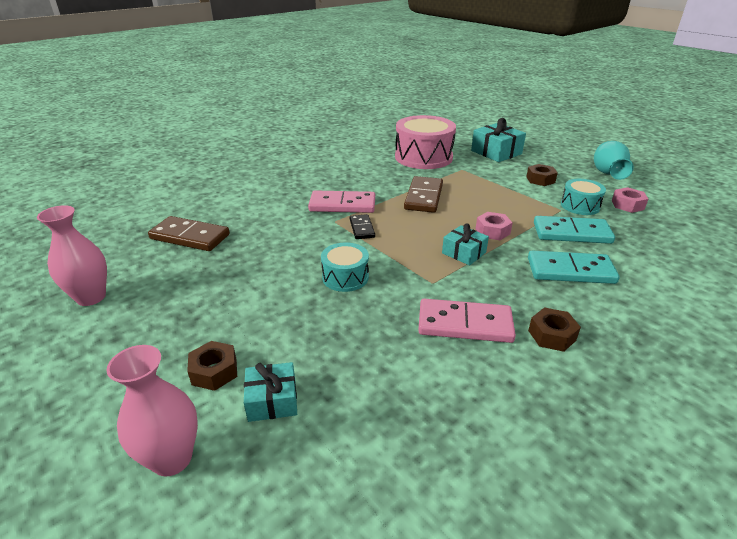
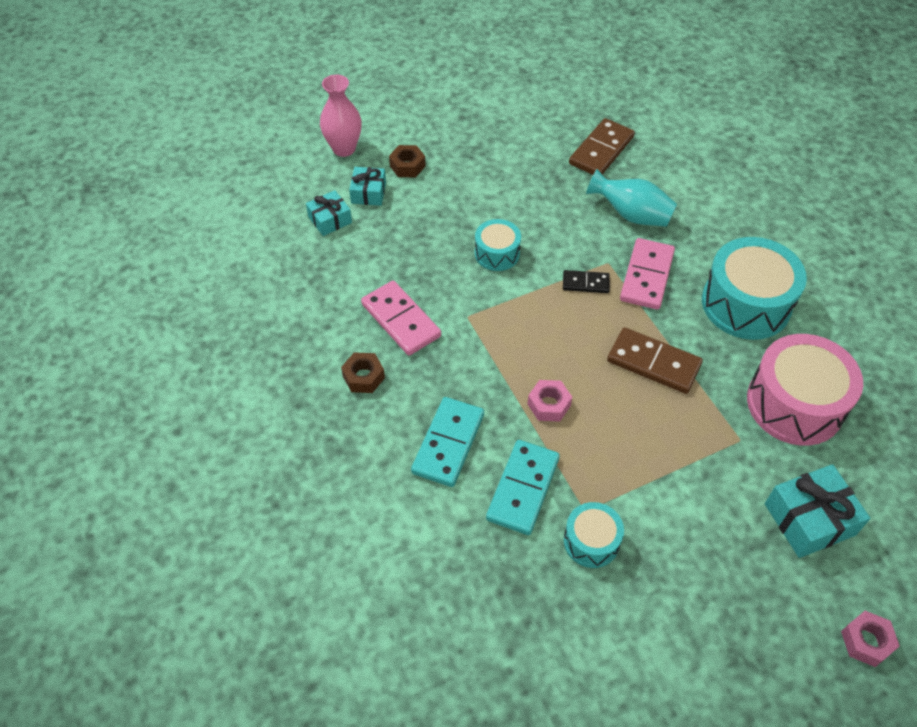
camera: 105 degrees right, 20 degrees up
(91, 297) = (518, 99): pink vase -> none
(352, 172) = (746, 304): none -> turquoise drum
(464, 253) = (511, 359): turquoise gift -> turquoise gift (330, 220)
(465, 324) = (400, 320): pink domino -> pink domino turned 60 degrees counterclockwise
(540, 180) = (687, 533): brown nut -> none
(607, 174) = (696, 656): turquoise vase -> turquoise vase (631, 215)
(627, 205) = (580, 610): pink nut -> pink nut (866, 641)

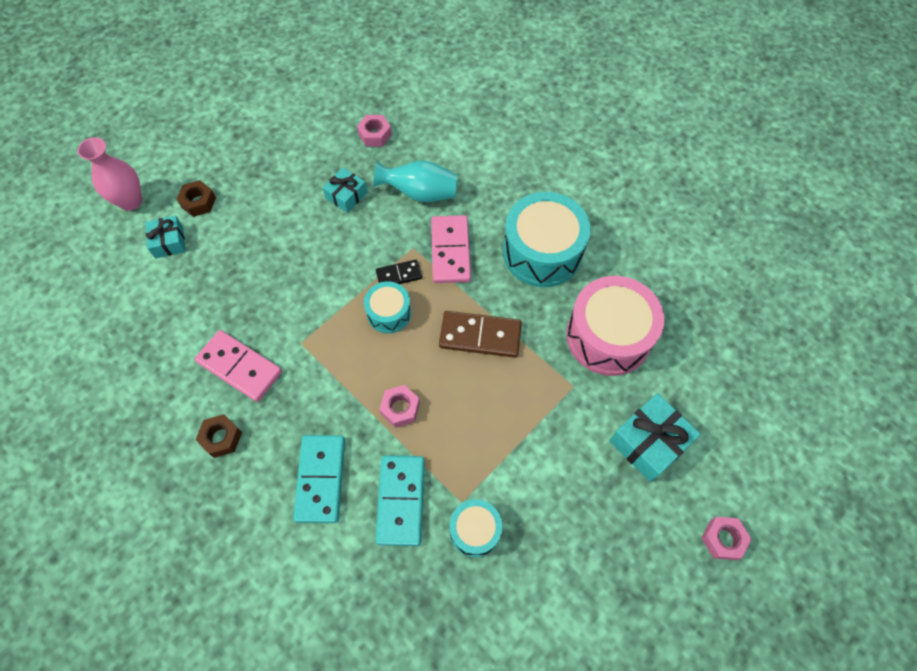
camera: 20 degrees left, 10 degrees up
(330, 220) = (139, 282): turquoise gift -> turquoise gift (346, 195)
(497, 253) = (310, 269): turquoise drum -> turquoise drum (389, 313)
(601, 150) = (375, 135): brown domino -> pink nut

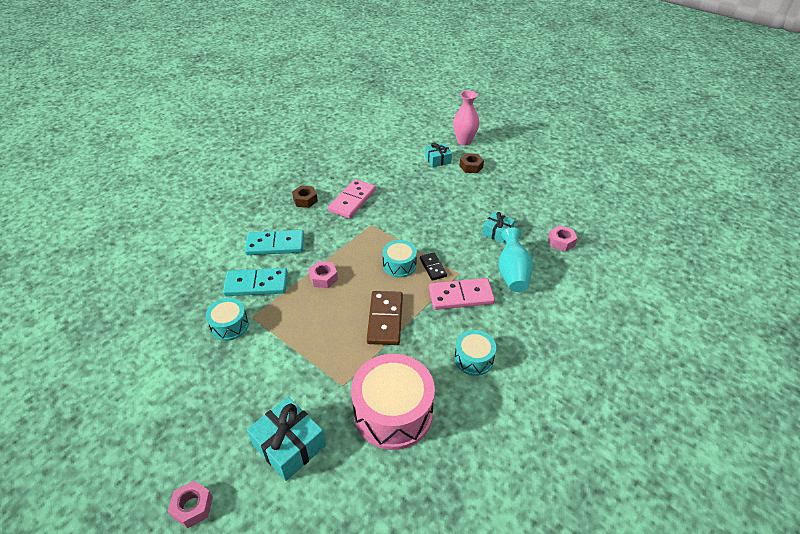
camera: 85 degrees right, 20 degrees down
(542, 252) = (473, 359): turquoise drum -> turquoise drum, size x0.53

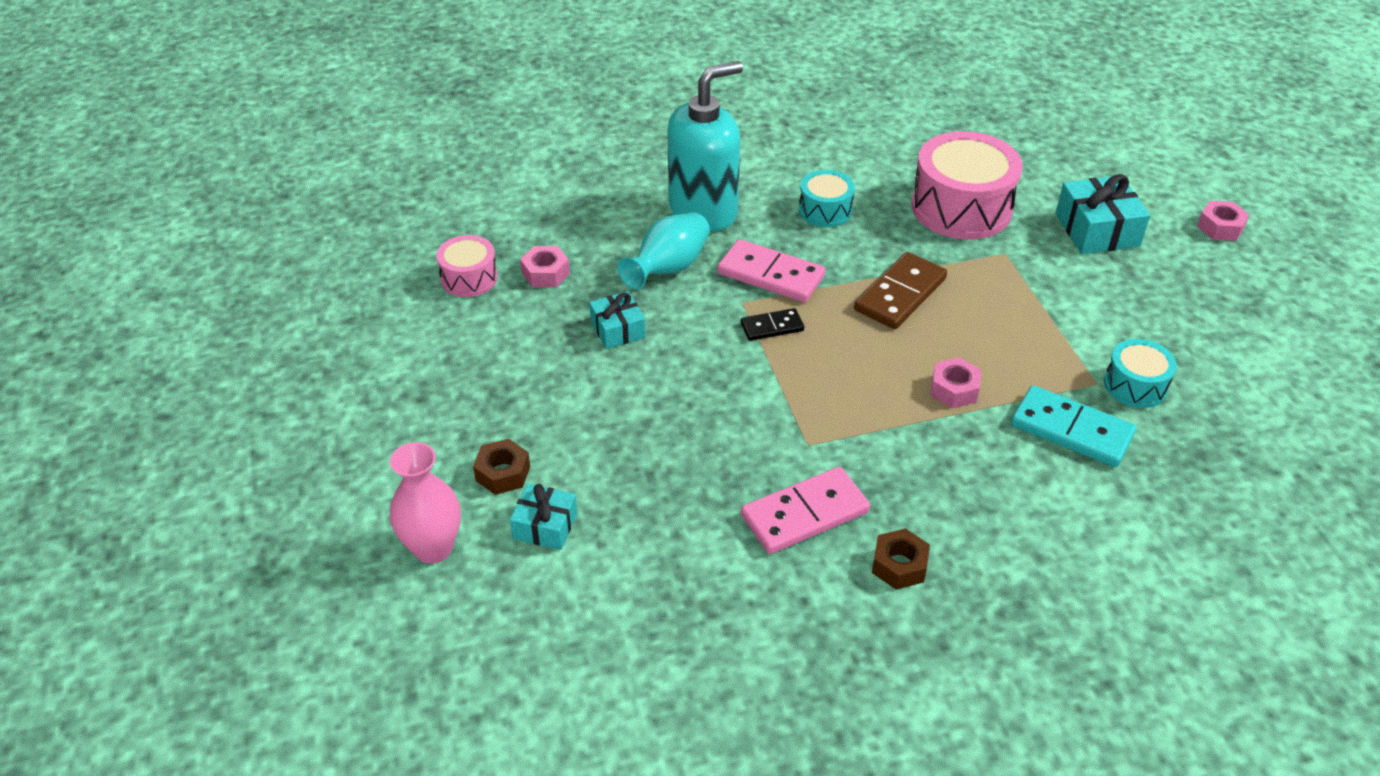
camera: 145 degrees left, 0 degrees up
(275, 245) = (1009, 489): turquoise domino -> none
(399, 265) = (819, 353): turquoise drum -> none
(433, 267) = (772, 327): black domino -> black domino turned 60 degrees clockwise
(537, 319) = (703, 210): none -> turquoise soap dispenser
(587, 223) = (469, 278): none -> pink drum

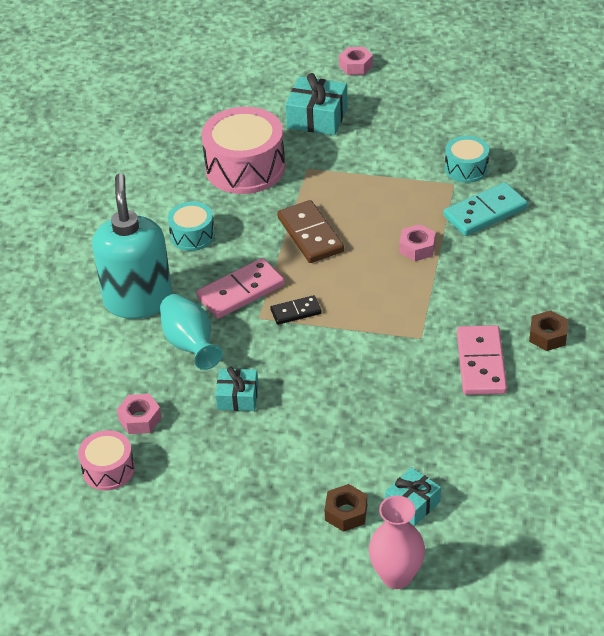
camera: 60 degrees left, 0 degrees up
(772, 327) = (296, 312): black domino -> black domino turned 60 degrees clockwise

